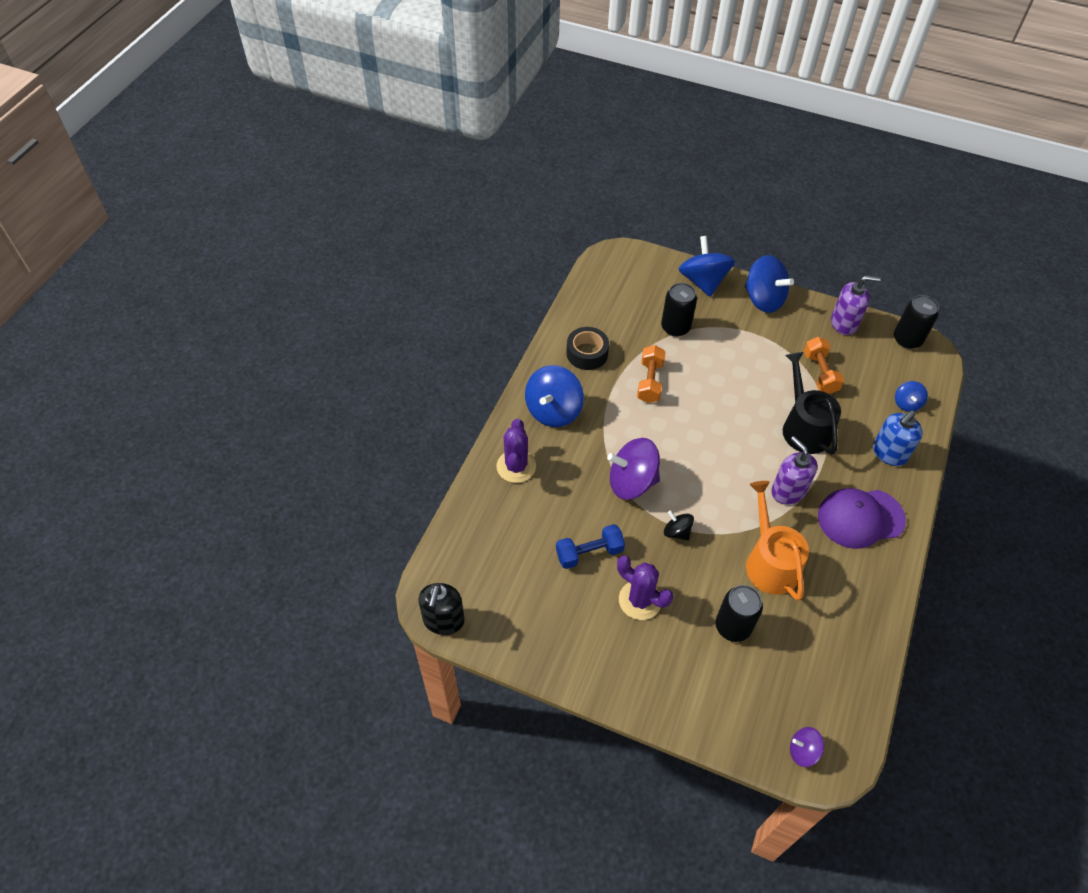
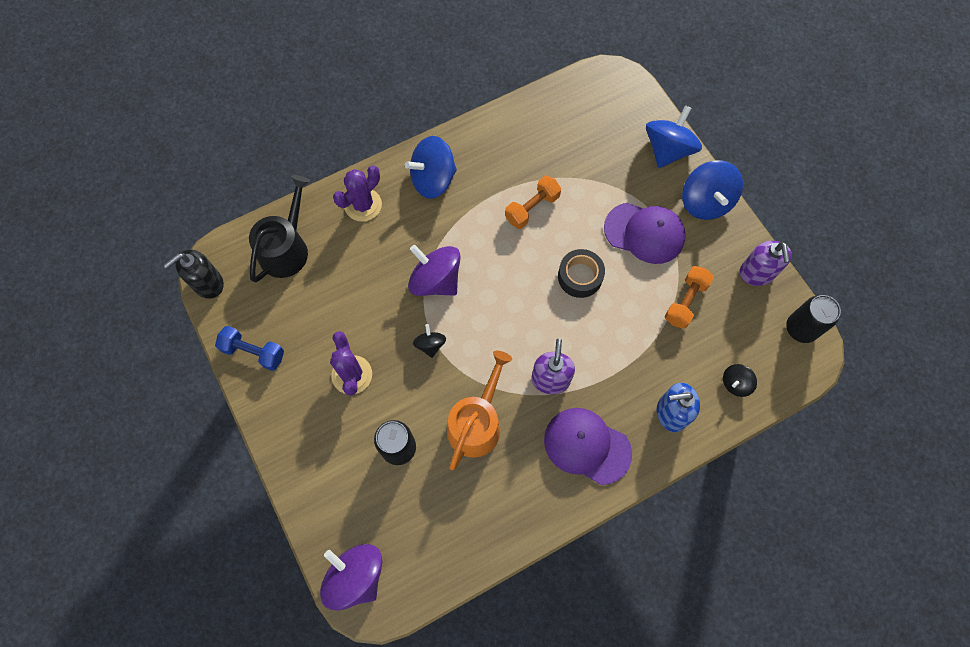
camera: 40 degrees right, 15 degrees up
(587, 353) = (505, 149): black tape -> black tape (580, 277)
(589, 553) = (351, 311): blue dumbbell -> blue dumbbell (253, 352)
(675, 327) = (601, 175): black can -> none
(745, 346) = (644, 233): none -> purple cap
(803, 751) = (356, 576): purple spinning top -> purple spinning top, size x1.95
(804, 427) = (620, 337): black watering can -> black watering can (286, 248)
(844, 323) = (756, 273): purple soap dispenser -> purple soap dispenser turned 45 degrees clockwise
(907, 403) = (735, 383): blue spinning top -> black spinning top

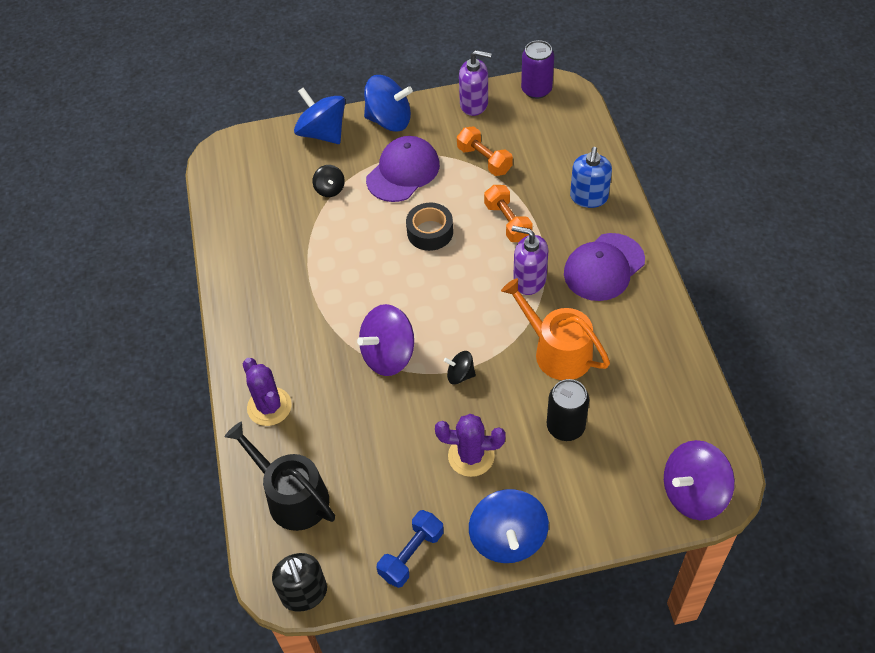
camera: 70 degrees left, 15 degrees down
(433, 179) = (267, 333): blue spinning top -> blue spinning top (508, 538)
(532, 208) = (339, 253): orange dumbbell -> orange dumbbell (507, 222)
(735, 383) = (574, 146): black spinning top -> black spinning top (330, 189)
(801, 328) = (536, 90): black can -> purple can

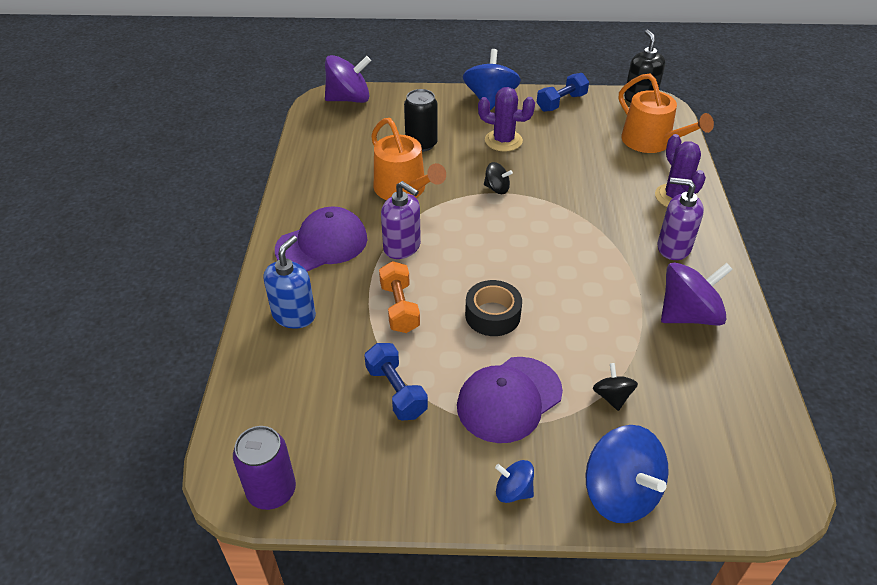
camera: 170 degrees left, 10 degrees down
(292, 496) = (651, 142): black watering can -> orange watering can
(388, 355) = (560, 213): purple spinning top -> purple spinning top (688, 315)
(389, 120) = (513, 491): blue spinning top -> blue spinning top, size x0.51
(474, 104) = (375, 488): purple soap dispenser -> purple soap dispenser (673, 247)
(484, 160) = (396, 391): orange dumbbell -> blue dumbbell

